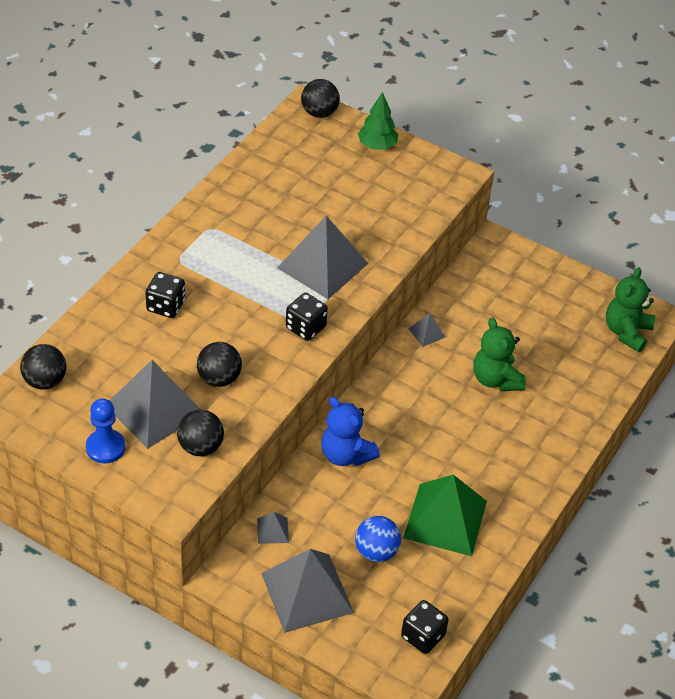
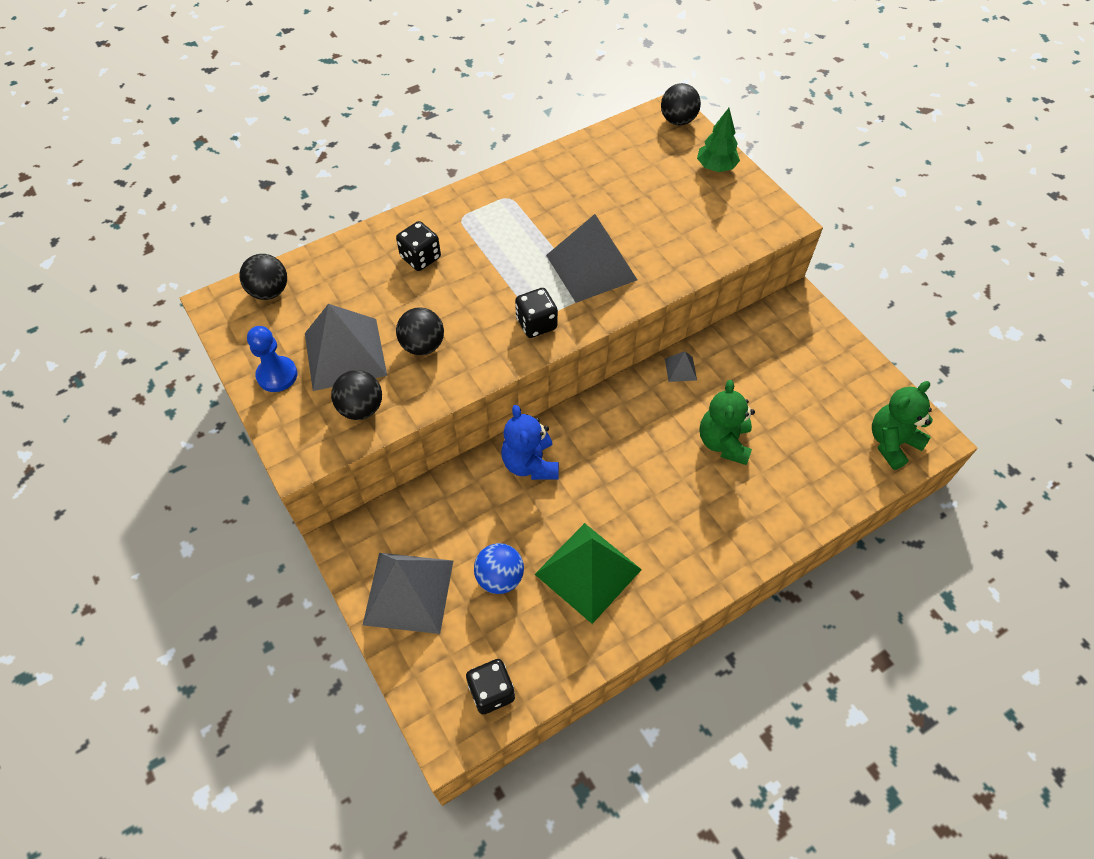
camera: 30 degrees right, 10 degrees up
(272, 530) = (416, 513): grey pyramid -> none

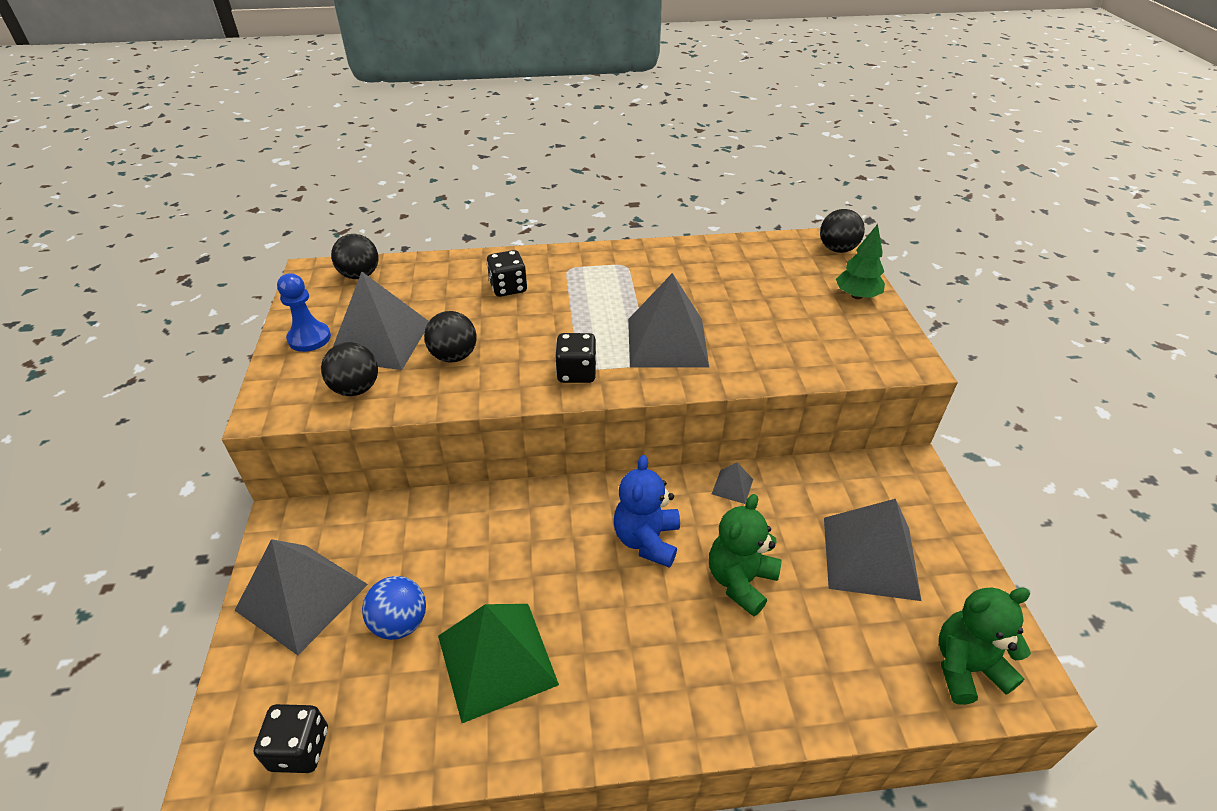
camera: 25 degrees right, 15 degrees down
(530, 464) = (512, 520): blue teddy bear -> blue teddy bear (647, 540)
(801, 388) = (870, 557): none -> grey pyramid

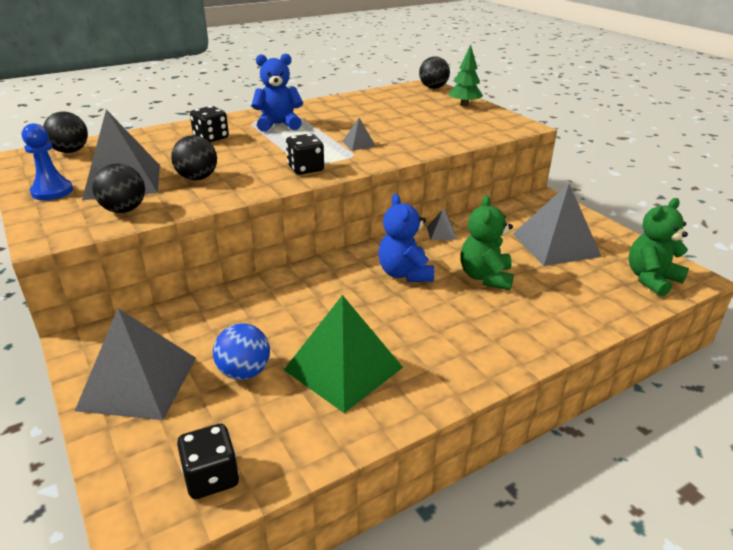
camera: 25 degrees left, 10 degrees down
(596, 281) = (278, 125): none -> blue teddy bear
(667, 342) = (359, 144): grey pyramid -> grey pyramid, size x0.43

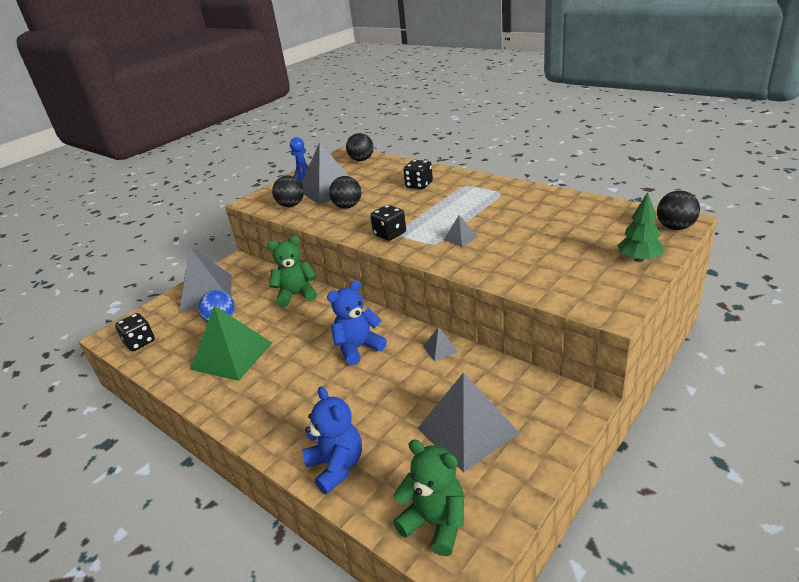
camera: 75 degrees right, 0 degrees up
(278, 125) = (470, 195): blue teddy bear -> blue teddy bear (336, 466)
(485, 277) = (375, 393): green teddy bear -> green teddy bear (297, 295)

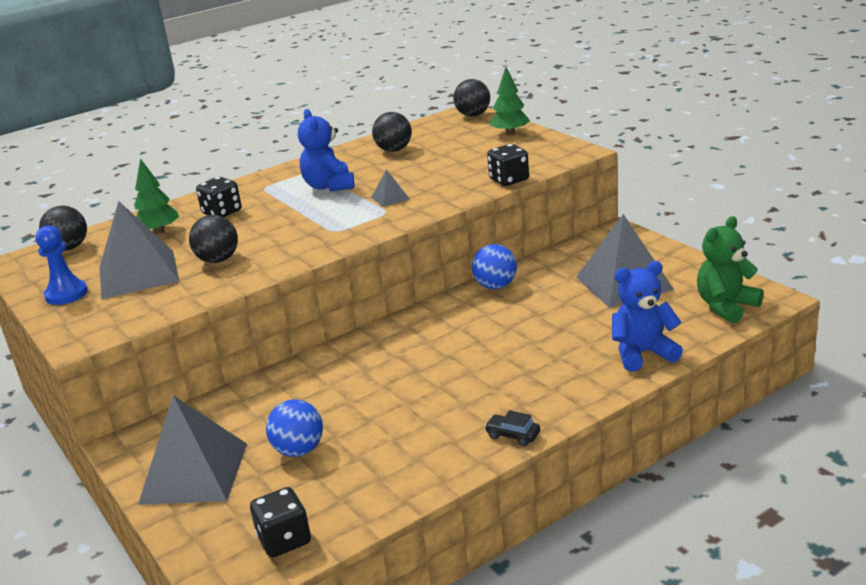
camera: 75 degrees left, 5 degrees down
(223, 410) = (513, 435): none -> black car
(232, 355) = (399, 434): green pyramid -> none
(291, 205) = (149, 303): black ball -> black ball (394, 150)
(297, 295) = (294, 380): green teddy bear -> none
(358, 348) = (456, 335): blue teddy bear -> blue teddy bear (329, 186)
(386, 176) = (159, 232): none -> green tree
(390, 234) = (334, 234): black dice -> black dice (509, 180)
(440, 349) = (495, 286): grey pyramid -> blue ball

